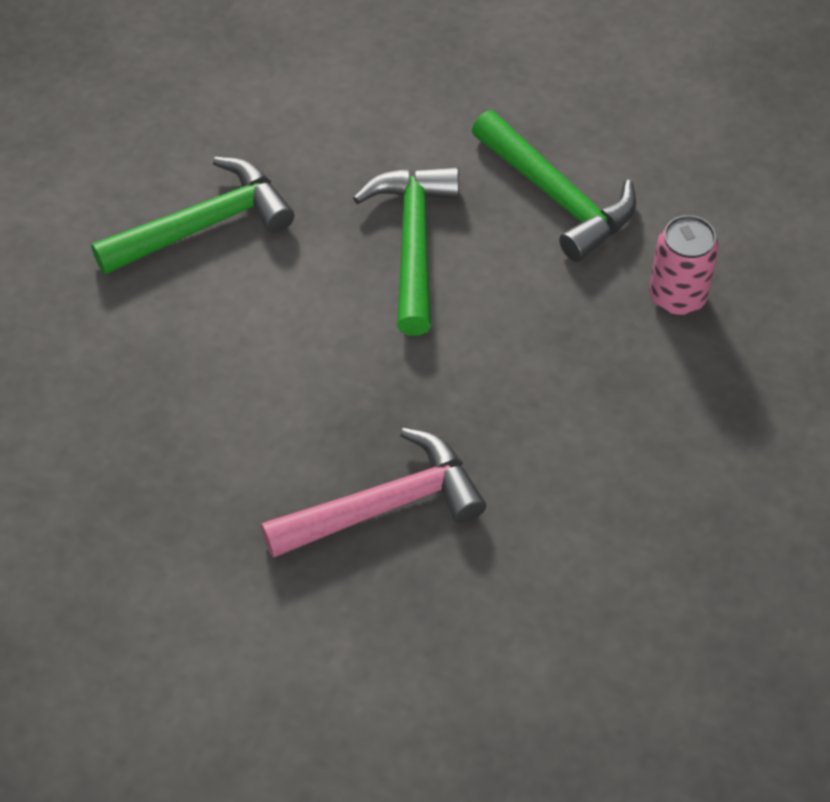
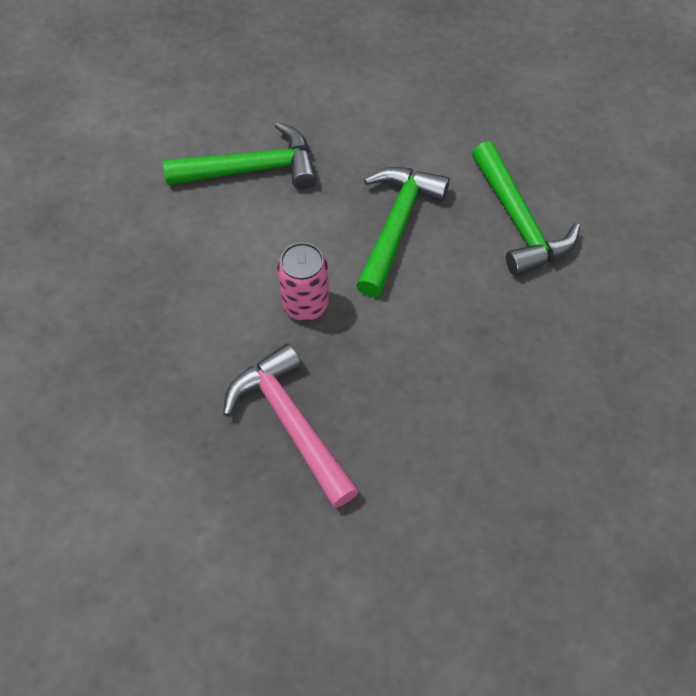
camera: 20 degrees right, 5 degrees up
(384, 506) = (291, 423): pink hammer -> pink hammer turned 120 degrees counterclockwise
(677, 296) = (583, 326): pink can -> pink can (305, 304)

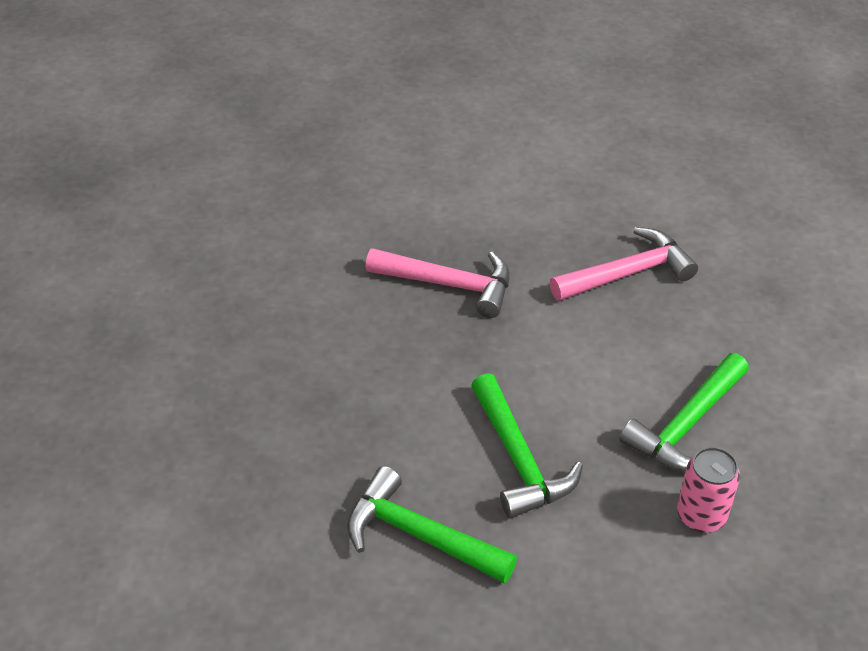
camera: 140 degrees right, 15 degrees down
(130, 317) = (627, 273): none -> pink hammer
(305, 304) = (522, 356): pink can -> pink can (701, 515)

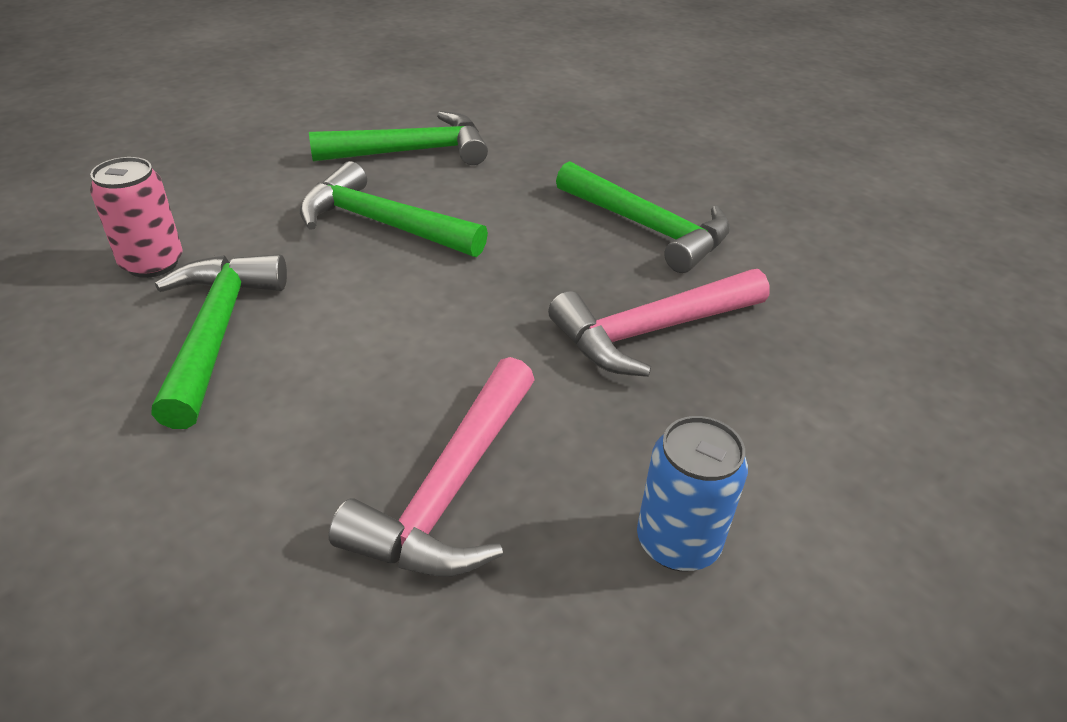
camera: 135 degrees right, 5 degrees down
(352, 346) = (648, 228): none -> green hammer
(557, 207) = (678, 542): none -> blue can

